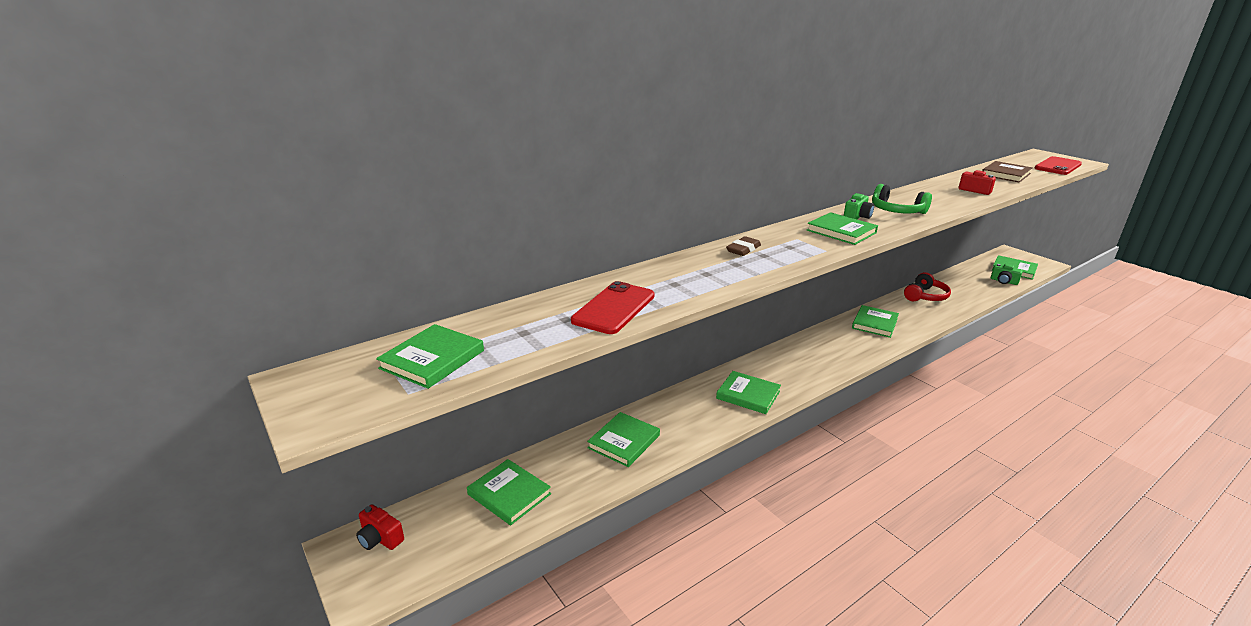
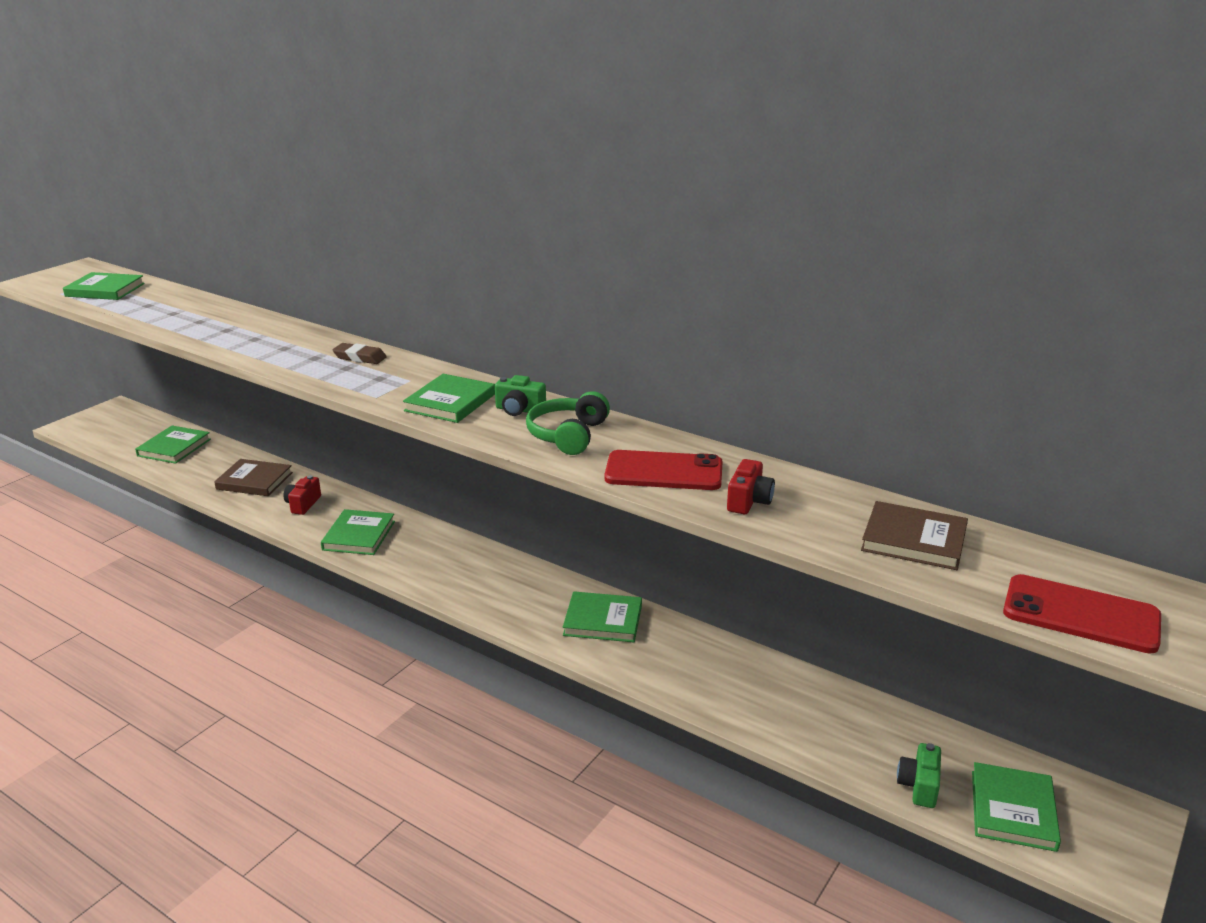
camera: 70 degrees right, 0 degrees up
(380, 539) = (123, 416): red camera -> red camera (303, 504)
(614, 308) = (195, 325): red phone -> red phone (664, 472)
(624, 442) = (254, 481): green book -> brown book
(925, 296) = (751, 674): red headphones -> none

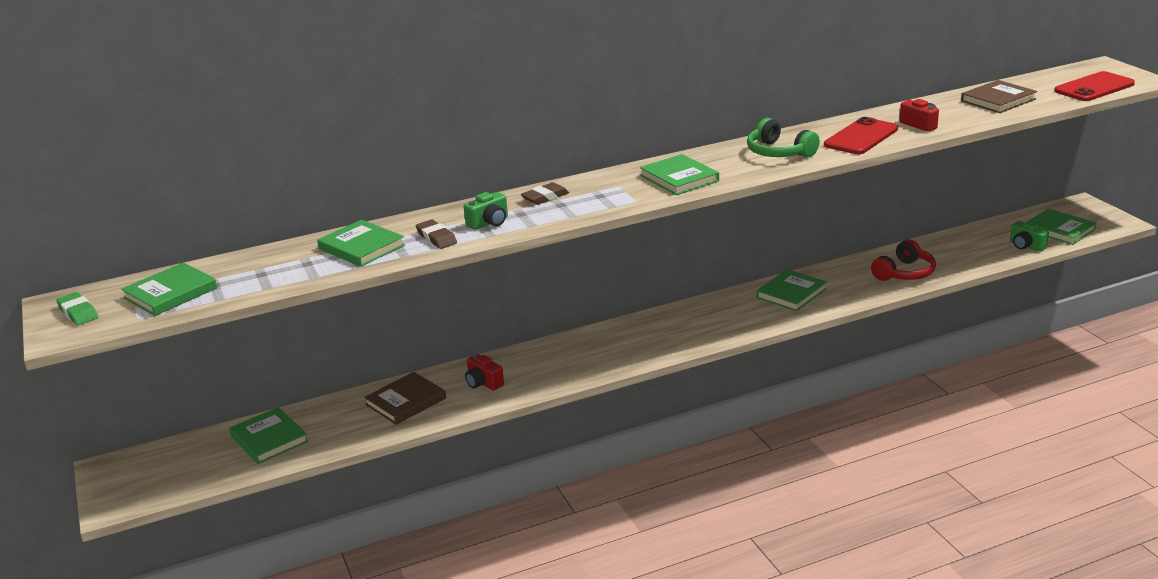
camera: 55 degrees left, 0 degrees up
(66, 276) = (78, 312): none -> green eraser
(243, 341) = (436, 238): none -> brown eraser
(358, 535) = (570, 365): green book -> green book (361, 247)
(519, 410) = (720, 160): green camera -> green camera (489, 223)
(729, 692) = (904, 273): none -> red headphones

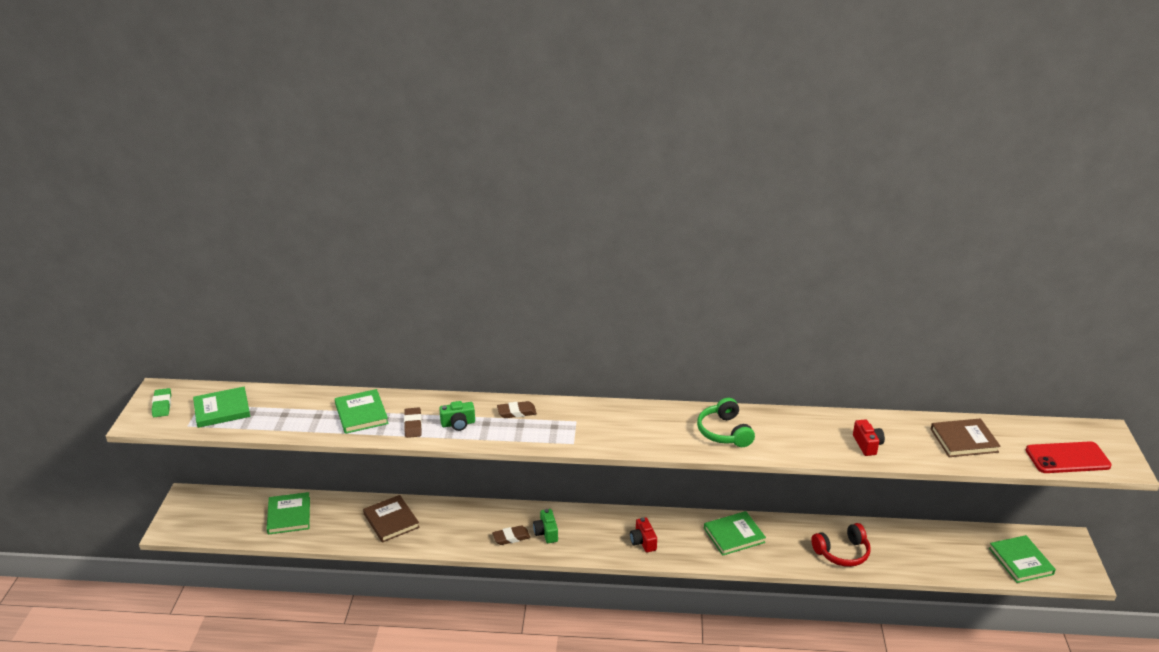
camera: 25 degrees right, 5 degrees up
(406, 401) = (391, 521): brown book -> brown book turned 75 degrees clockwise
(483, 383) = (451, 526): red camera -> red camera (643, 542)
(562, 369) = (511, 537): none -> brown eraser
(679, 178) = (625, 431): green book -> none
(861, 137) = (804, 440): red phone -> none
(1026, 246) = (973, 567): green camera -> green camera (546, 533)

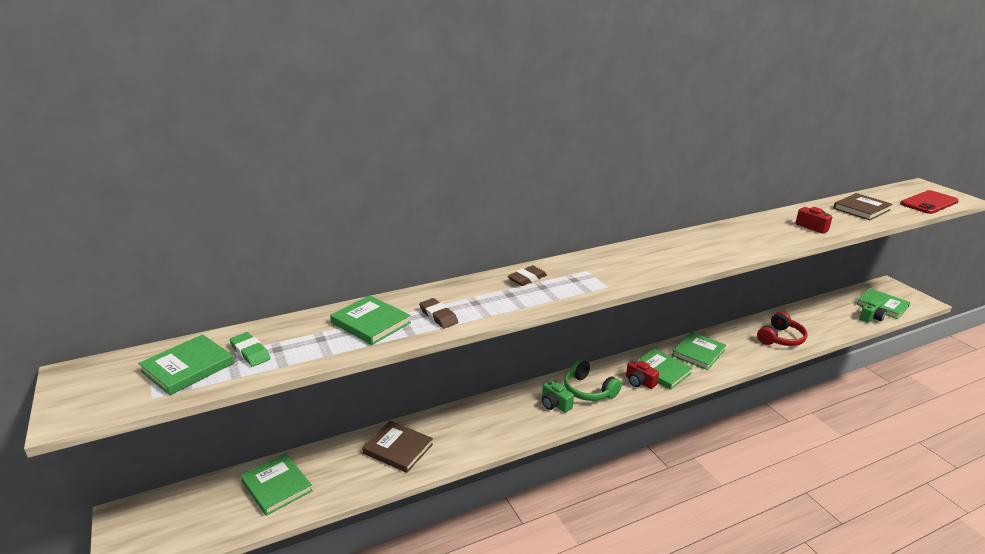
camera: 30 degrees left, 5 degrees down
(162, 405) = (92, 387): green eraser -> green eraser (250, 352)
(458, 424) = (483, 302): green camera -> green camera (871, 318)
(511, 537) = (528, 420): brown eraser -> none
(675, 539) = (661, 371): none -> green book
(724, 432) = (710, 246): green headphones -> green headphones (588, 390)

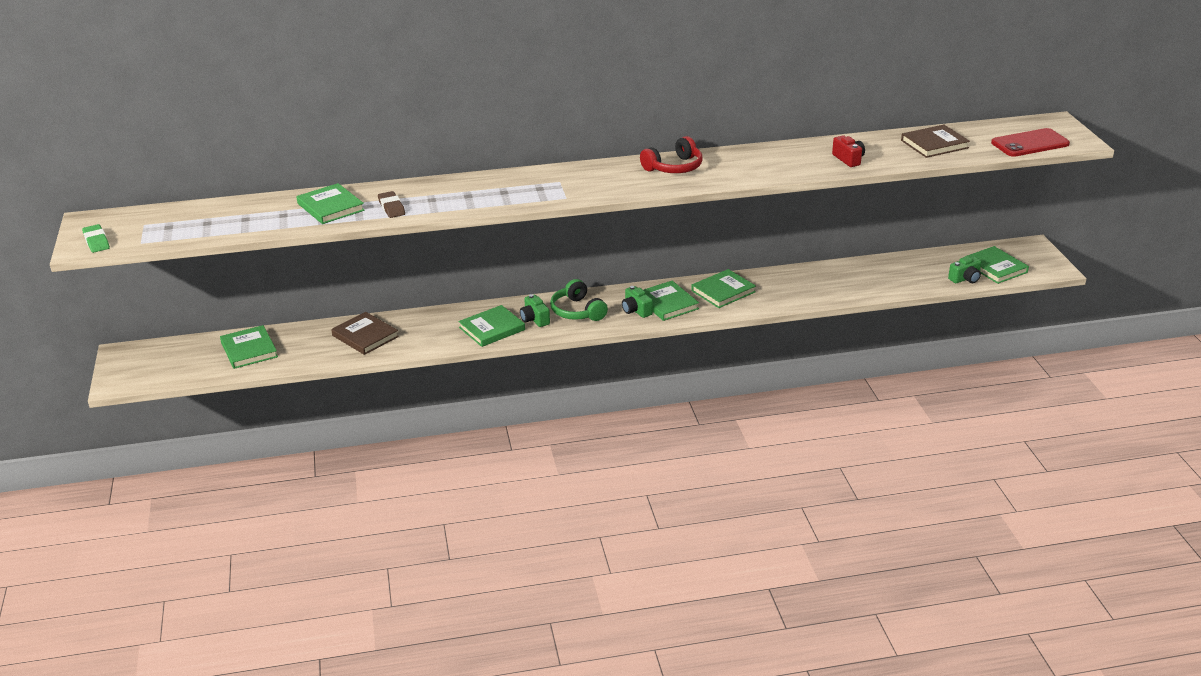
camera: 15 degrees right, 5 degrees up
(188, 367) = (172, 225): green book -> green book (492, 329)
(250, 352) = (223, 219): green eraser -> green eraser (96, 241)
(527, 278) = (495, 183): brown eraser -> none
(639, 382) = (636, 310): red camera -> green camera
(780, 338) = (831, 287): red headphones -> red headphones (674, 167)

